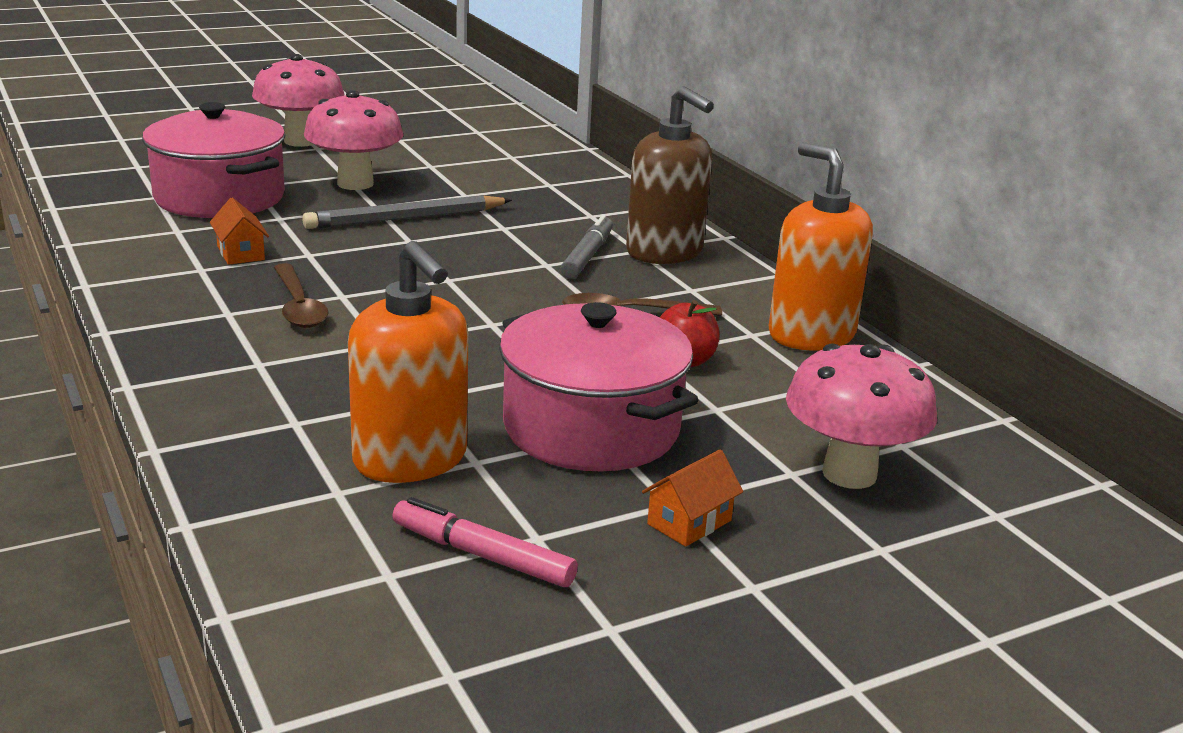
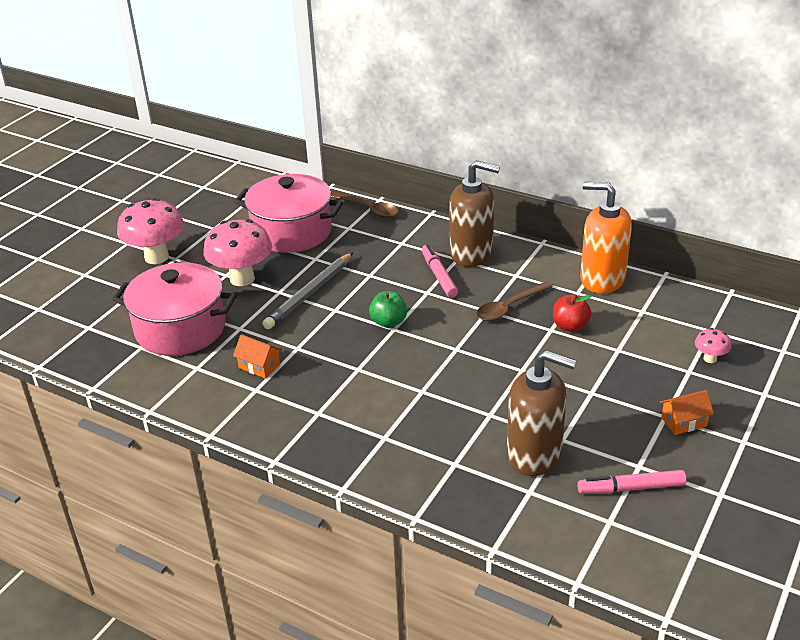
camera: 30 degrees left, 10 degrees up
(298, 306) = (347, 388): brown spoon -> brown spoon (368, 209)
(411, 459) = (534, 454): orange soap dispenser -> brown soap dispenser
(452, 272) = (388, 322): none -> green apple
(587, 256) = (438, 275): grey marker -> pink marker
(591, 428) = (583, 391): pink pot -> pink pot (291, 232)
(689, 522) = (684, 422): orange house -> orange house turned 60 degrees clockwise
(849, 474) = (710, 359): pink mushroom -> pink mushroom, size x0.46

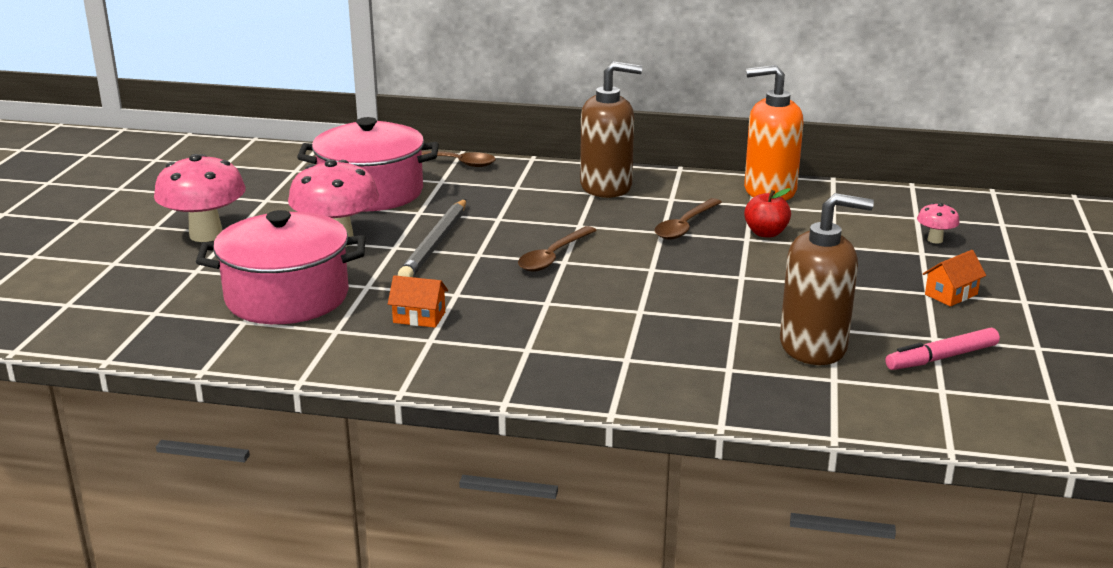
camera: 20 degrees left, 10 degrees down
(388, 322) = (553, 256): green apple -> brown spoon
(438, 275) = (582, 209): pink marker -> none

